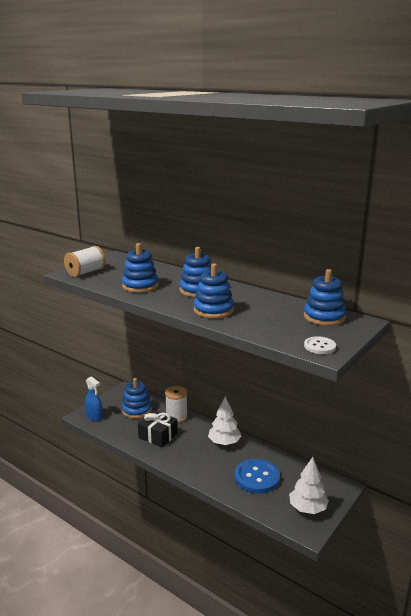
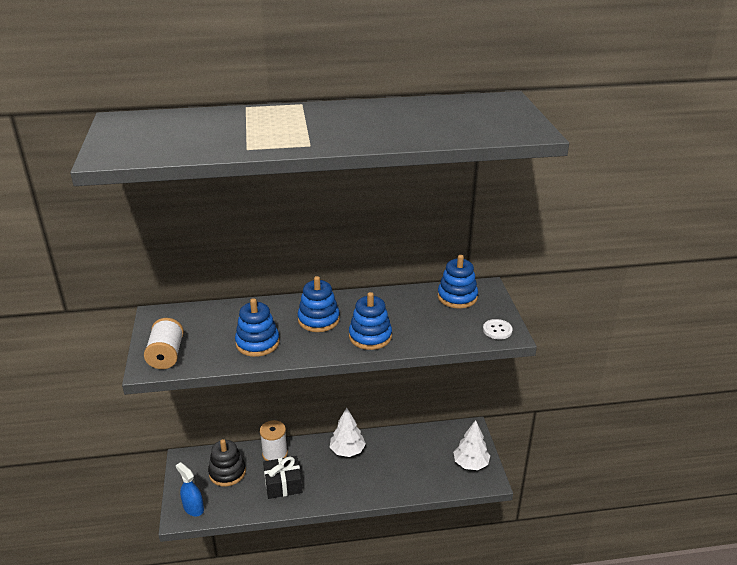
camera: 45 degrees left, 10 degrees up
(94, 416) = (193, 508): blue spray bottle -> blue spray bottle turned 135 degrees counterclockwise
(136, 410) = (227, 472): blue stacking toy -> black stacking toy
(257, 477) = (409, 464): blue button -> none

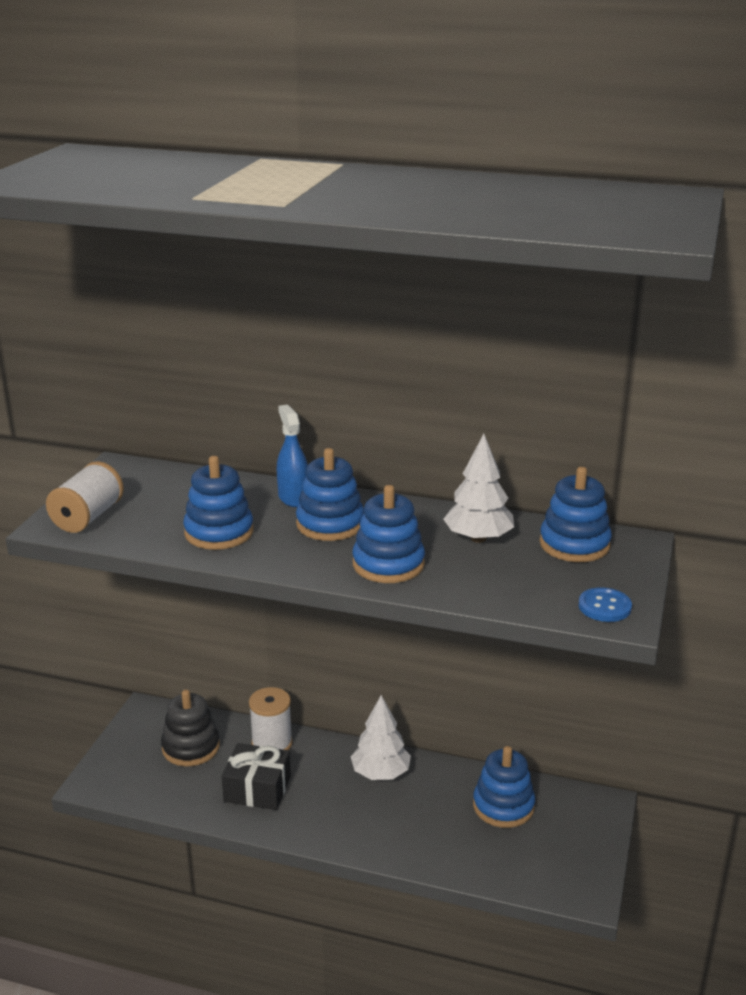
camera: 25 degrees right, 5 degrees down
(193, 508) = (116, 779): blue spray bottle -> blue spray bottle (293, 498)
(422, 447) = (503, 806): none -> blue stacking toy
(470, 464) = (569, 857): white tree -> white tree (478, 538)
(497, 330) = (604, 607): white button -> blue button

